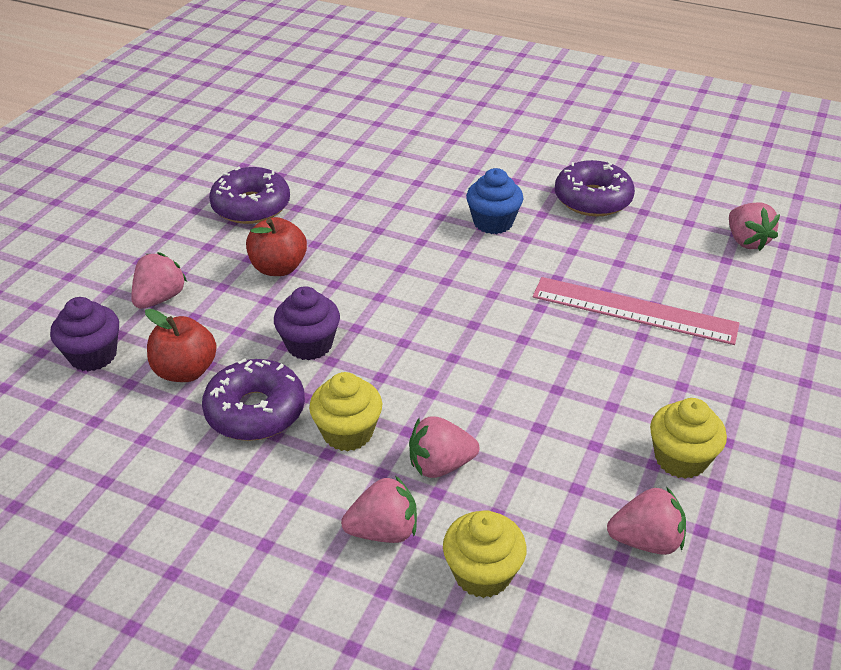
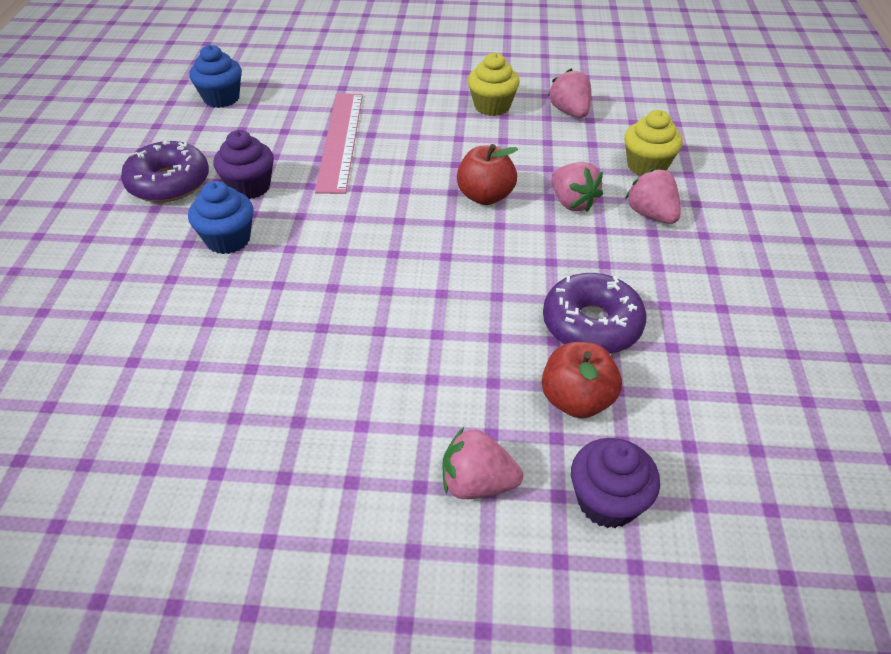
camera: 110 degrees left, 5 degrees up
(251, 206) = (243, 470): purple donut -> none
(278, 268) = (370, 388): red apple -> red apple (485, 196)
(309, 345) = (484, 317): purple cupcake -> purple cupcake (250, 187)
(347, 432) = (575, 259): yellow cupcake -> none
(746, 241) = (221, 98): pink strawberry -> blue cupcake

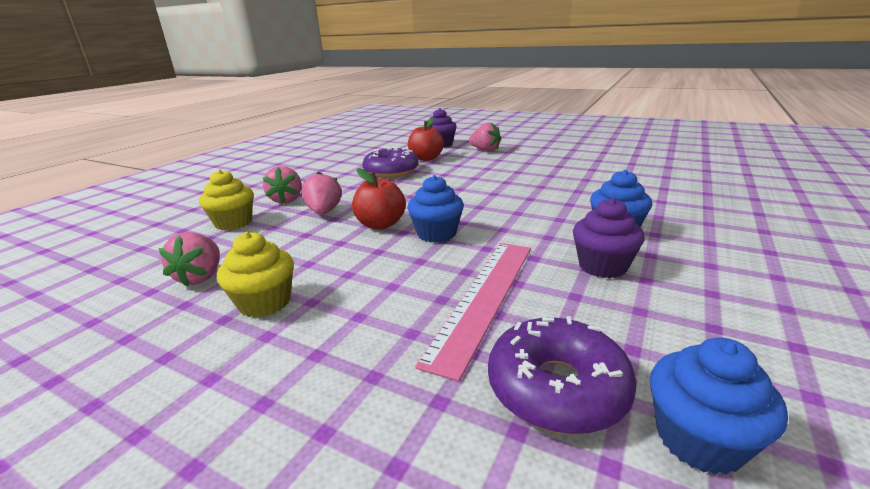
camera: 155 degrees left, 20 degrees down
(169, 183) = (710, 287): purple donut -> purple donut (557, 388)
(415, 195) = (436, 234): none -> blue cupcake

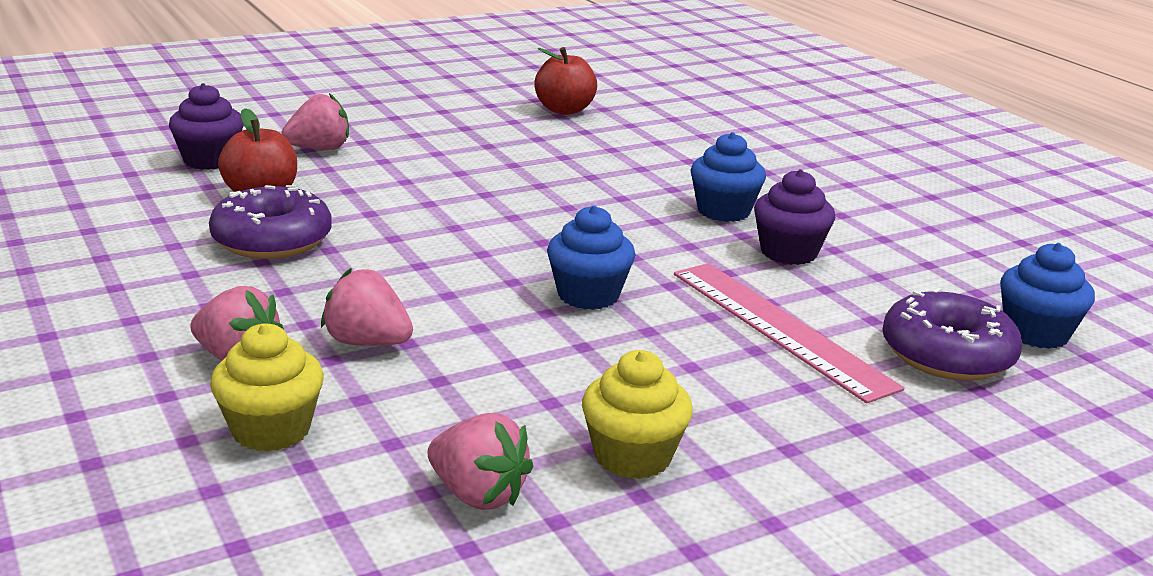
camera: 60 degrees left, 0 degrees up
(381, 224) = (497, 318): red apple -> red apple (564, 110)

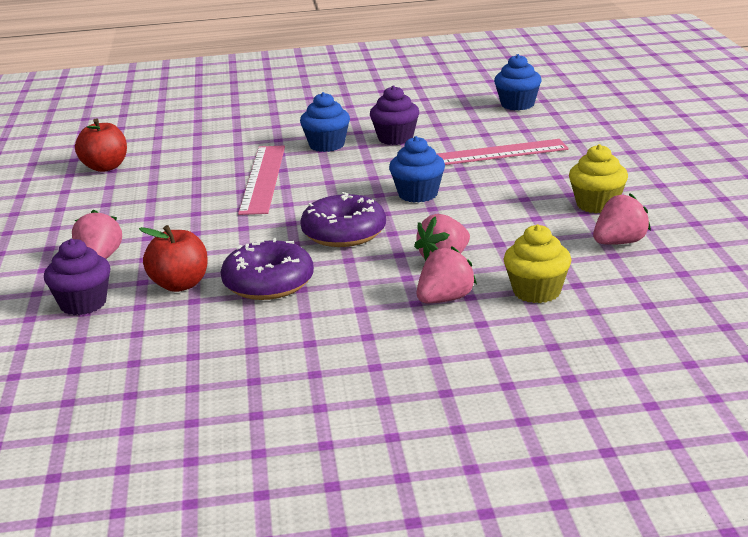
camera: 65 degrees left, 0 degrees up
(582, 191) = (263, 179): none -> pink ruler
(947, 354) = (529, 125): purple donut -> purple donut (344, 233)

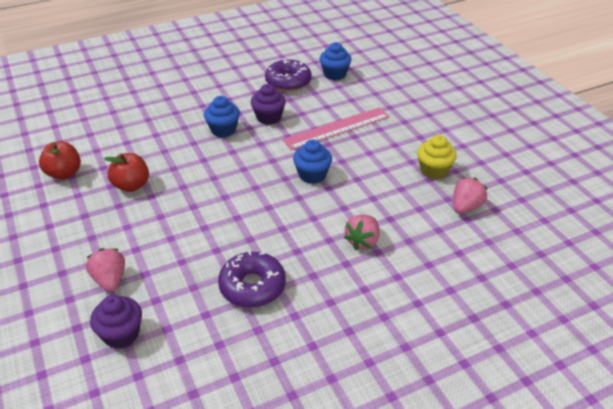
camera: 20 degrees left, 15 degrees up
(180, 285) = (187, 299): red apple -> red apple (131, 185)
(263, 179) = (193, 172): pink ruler -> none
(344, 233) = (280, 223): purple donut -> purple donut (288, 82)
(445, 299) = (383, 283): pink strawberry -> none
(536, 292) = (438, 264): yellow cupcake -> none

